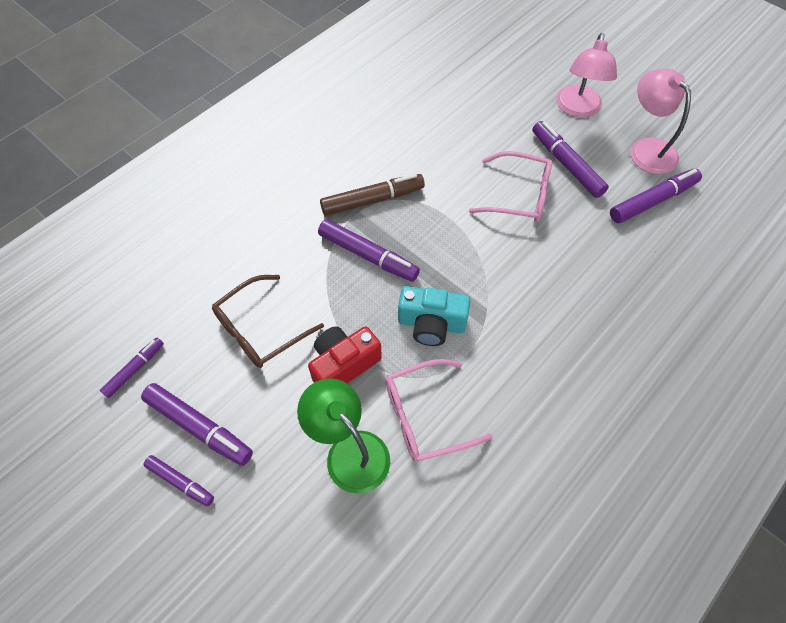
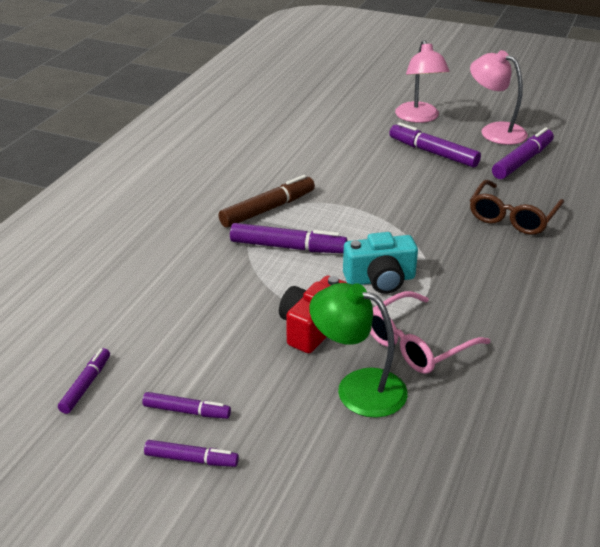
camera: 20 degrees left, 25 degrees down
(199, 427) = (186, 411): purple marker -> purple marker, size x0.60
(260, 330) = (209, 323): brown glasses -> brown glasses (512, 217)
(519, 196) = (405, 180): pink glasses -> none

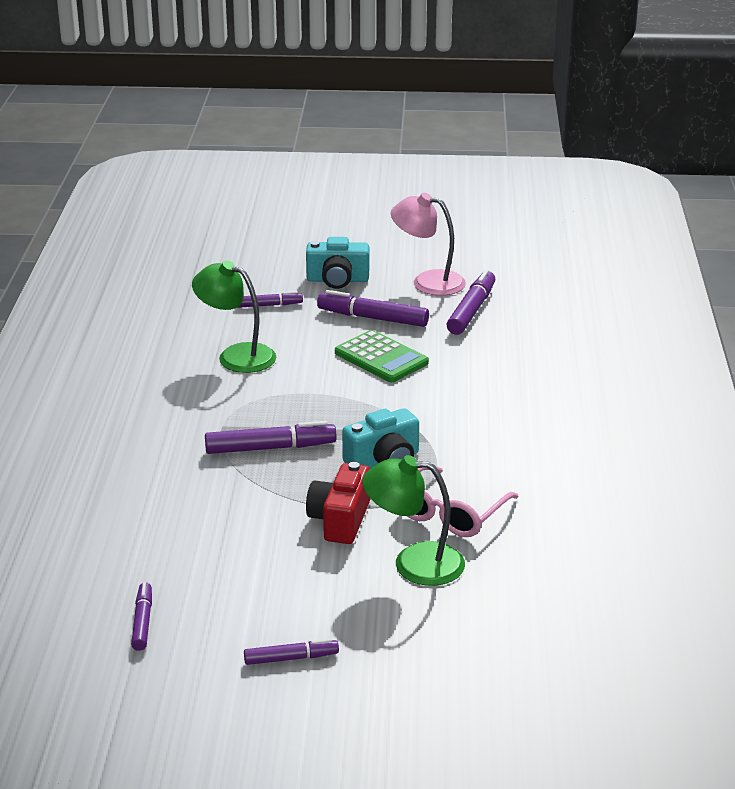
camera: 20 degrees left, 5 degrees down
(186, 411) = (260, 620): purple marker -> purple marker (268, 305)
(267, 209) = (225, 413): brown marker -> none
(304, 164) = (236, 355): none -> green lamp
(419, 118) = (337, 280): pink lamp -> turquoise camera
(423, 187) = (381, 358): none -> green calculator
(512, 217) = (487, 372): brown glasses -> none

